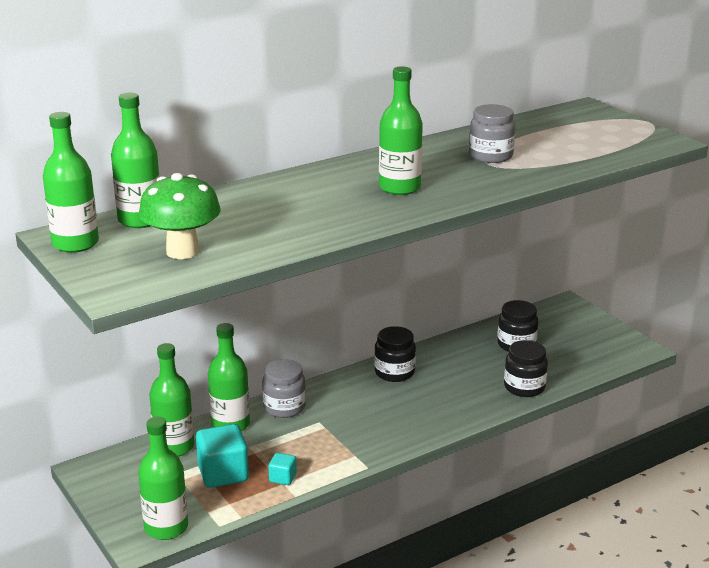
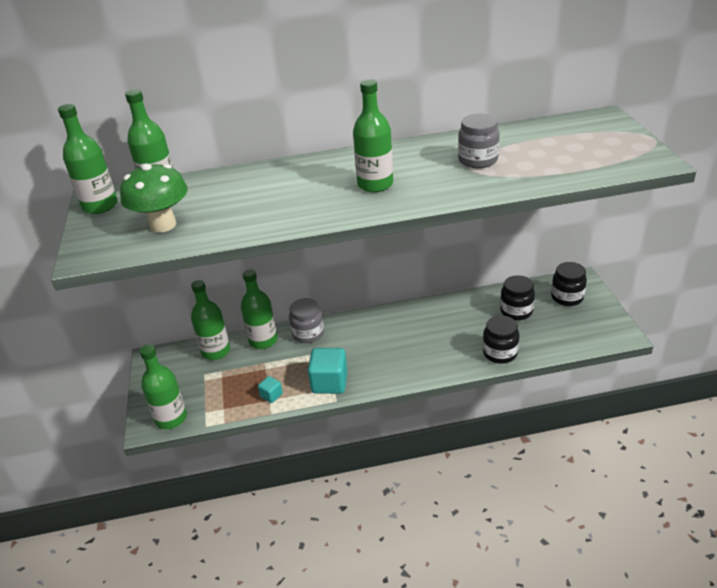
camera: 25 degrees right, 10 degrees up
(223, 473) = (234, 382): turquoise cube -> turquoise cube (329, 383)
(394, 372) = (405, 319): black jar -> black jar (567, 297)

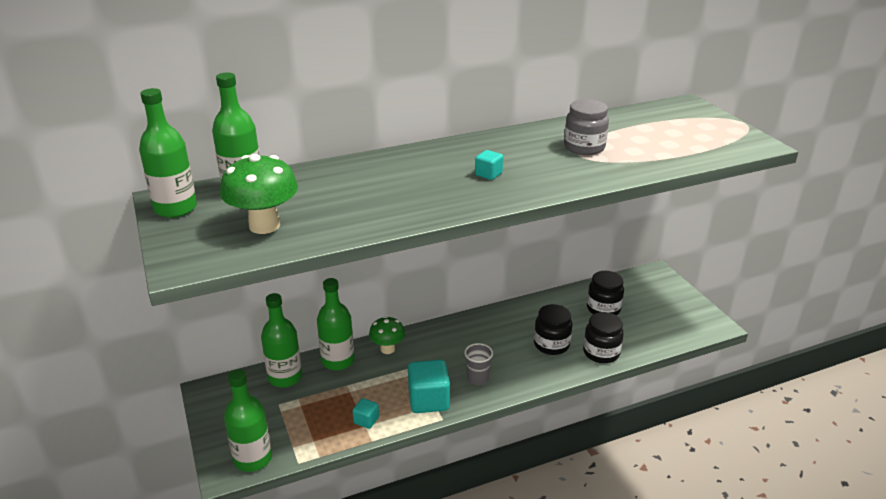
camera: 15 degrees left, 5 degrees down
(308, 333) = (387, 349): grey jar -> green mushroom
(375, 184) = (488, 174): green bottle -> turquoise cube
(378, 367) = (477, 378): none -> grey cup
(567, 297) = (649, 291): black jar -> black jar (551, 344)

